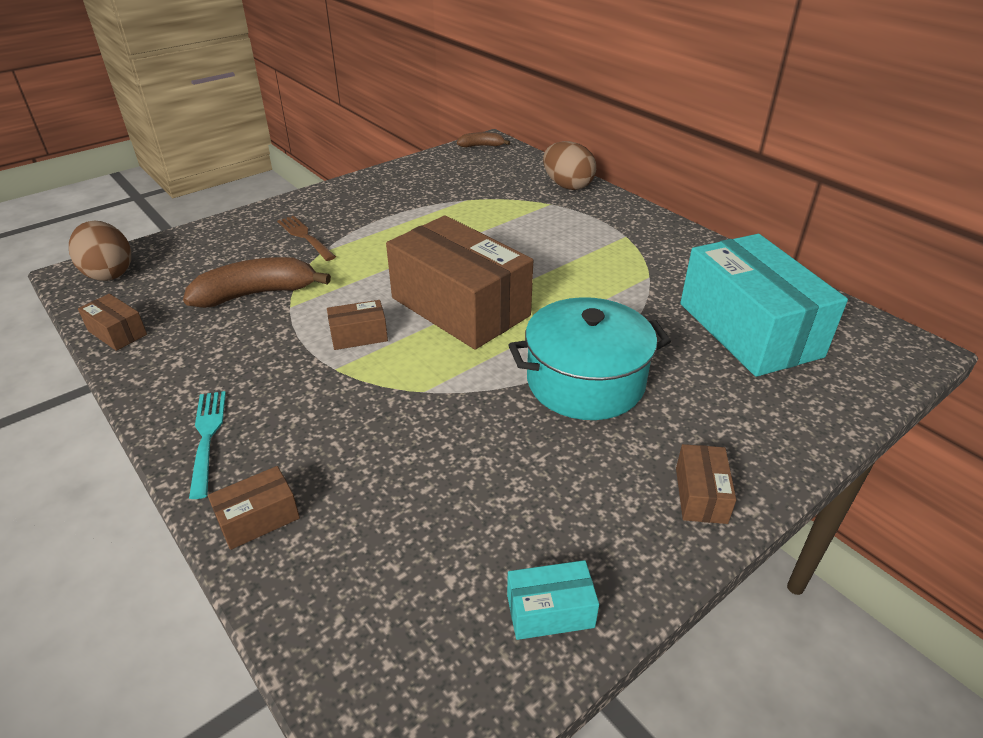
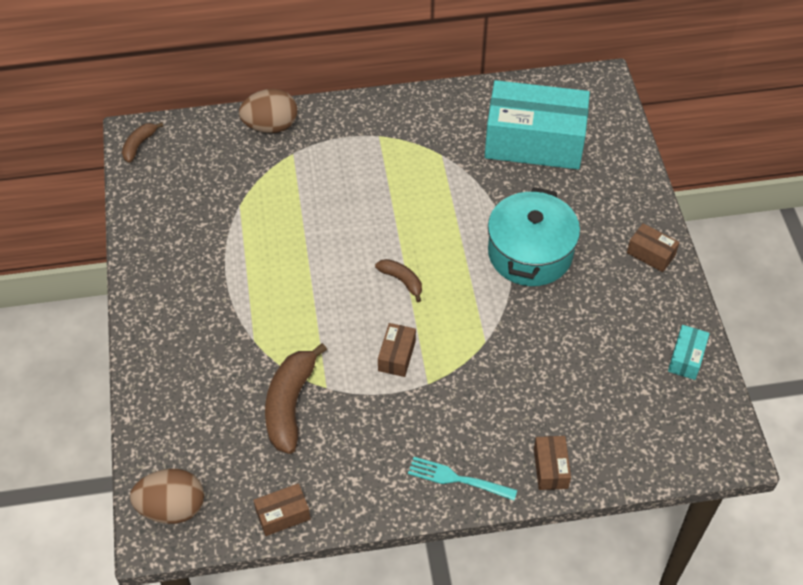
camera: 60 degrees left, 15 degrees up
(305, 237) = (217, 343): brown fork -> none
(460, 307) = (402, 281): brown box -> brown banana

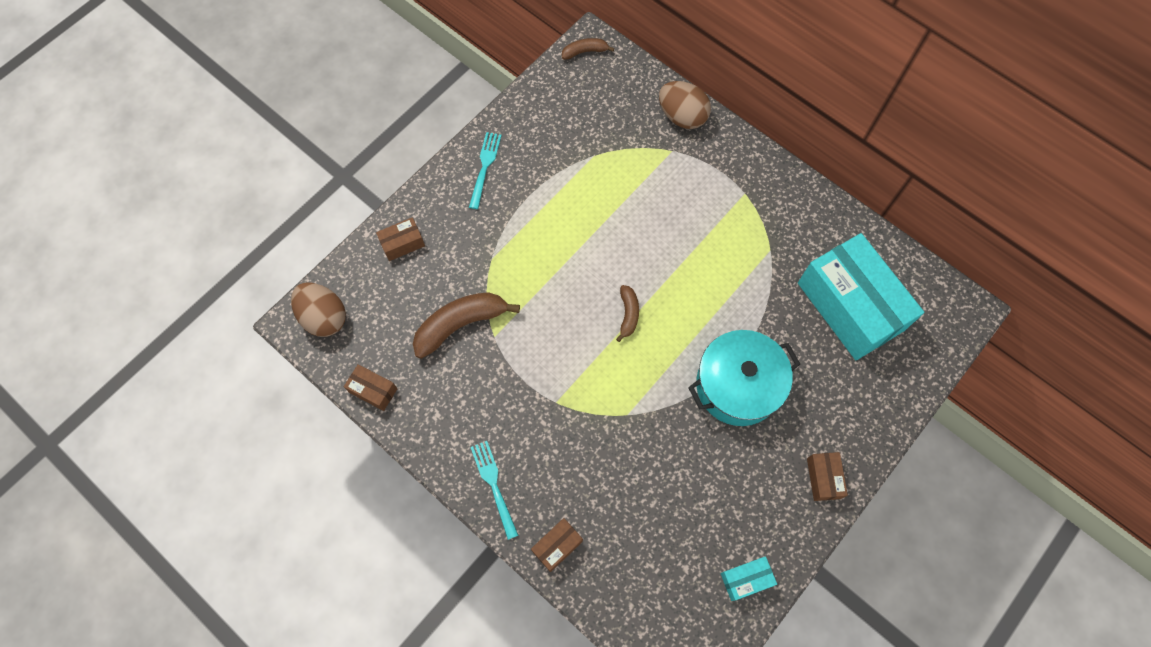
camera: 50 degrees right, 15 degrees up
(163, 286) = (485, 167): none -> turquoise fork
(397, 356) = (560, 362): brown box -> brown box (402, 243)

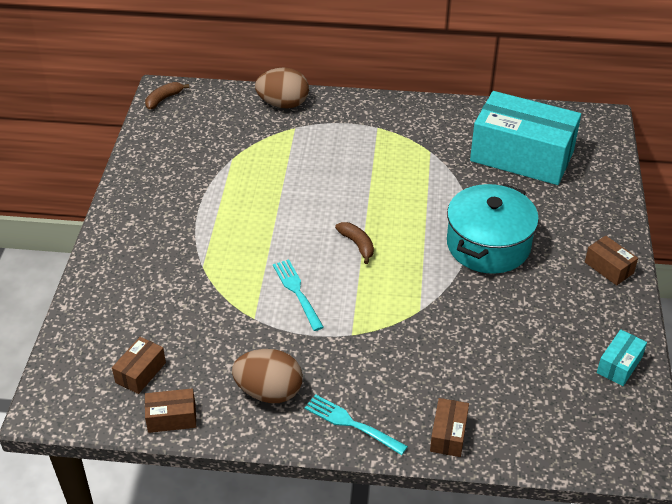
camera: 35 degrees left, 25 degrees down
(324, 317) = (72, 389): brown egg -> brown egg (269, 392)
(402, 243) = (107, 296): brown box -> brown box (140, 372)
(461, 324) = (215, 325): brown banana -> none
(485, 167) = (140, 208): turquoise fork -> turquoise fork (297, 292)

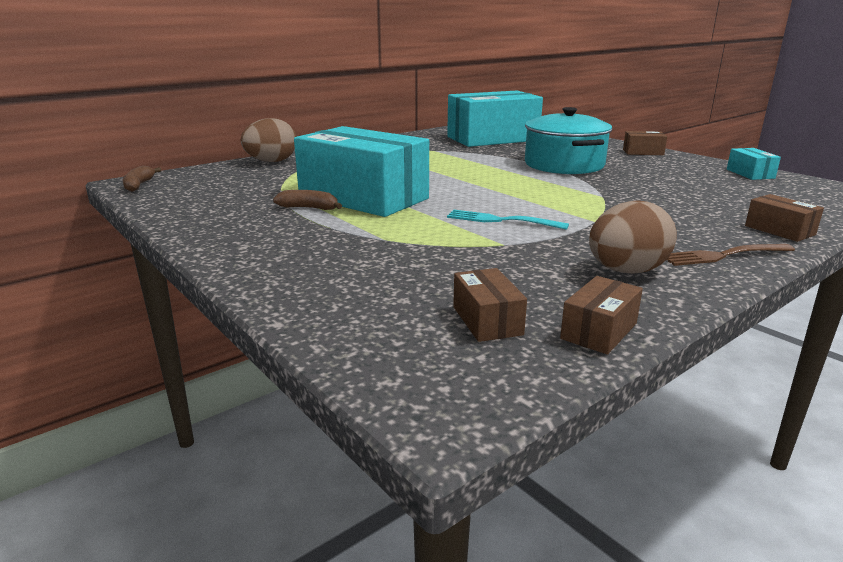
camera: 45 degrees left, 20 degrees down
(264, 204) = (363, 197): none -> turquoise box
(351, 424) = (723, 255): turquoise fork -> brown fork
(357, 245) = (485, 189): brown banana -> brown banana (309, 208)

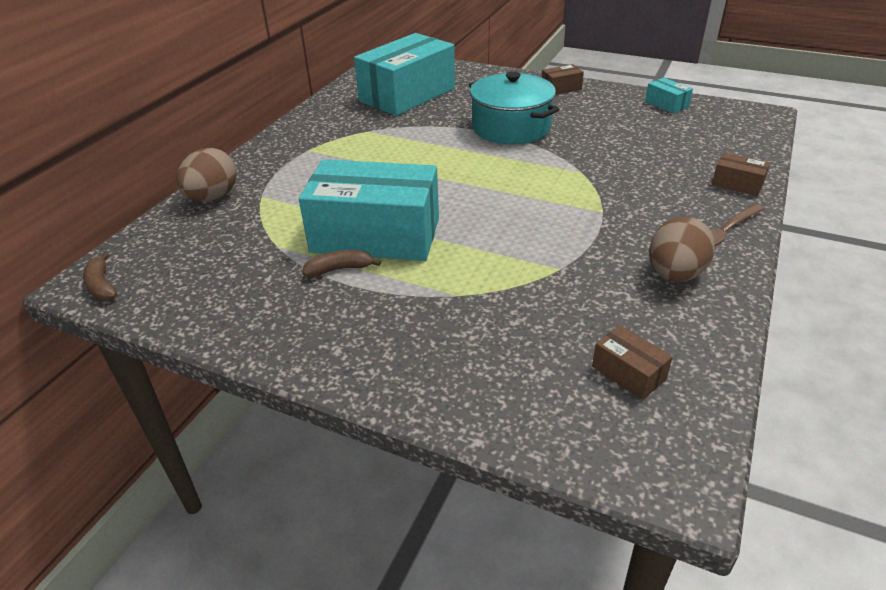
camera: 25 degrees left, 15 degrees up
(501, 220) = (530, 234): turquoise fork -> none
(599, 331) = (709, 354): brown box -> none

